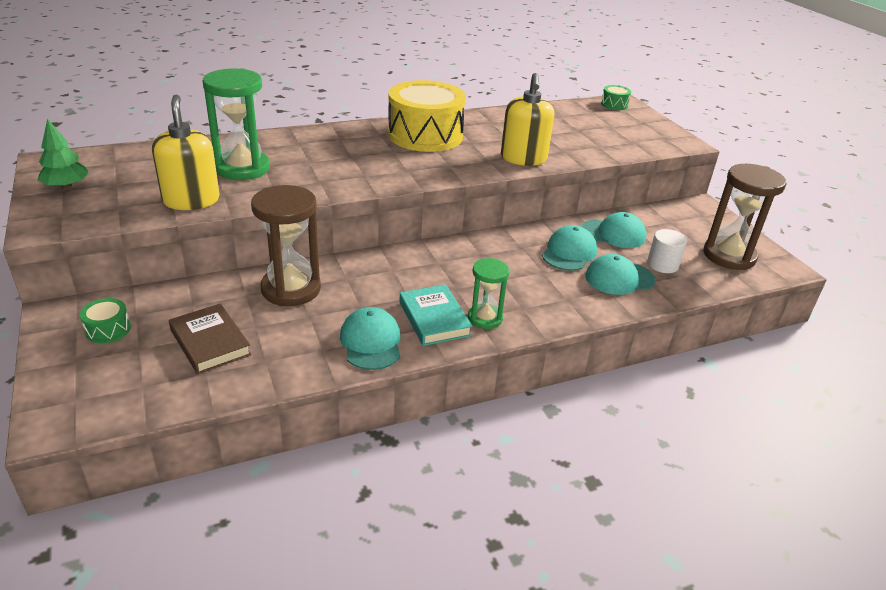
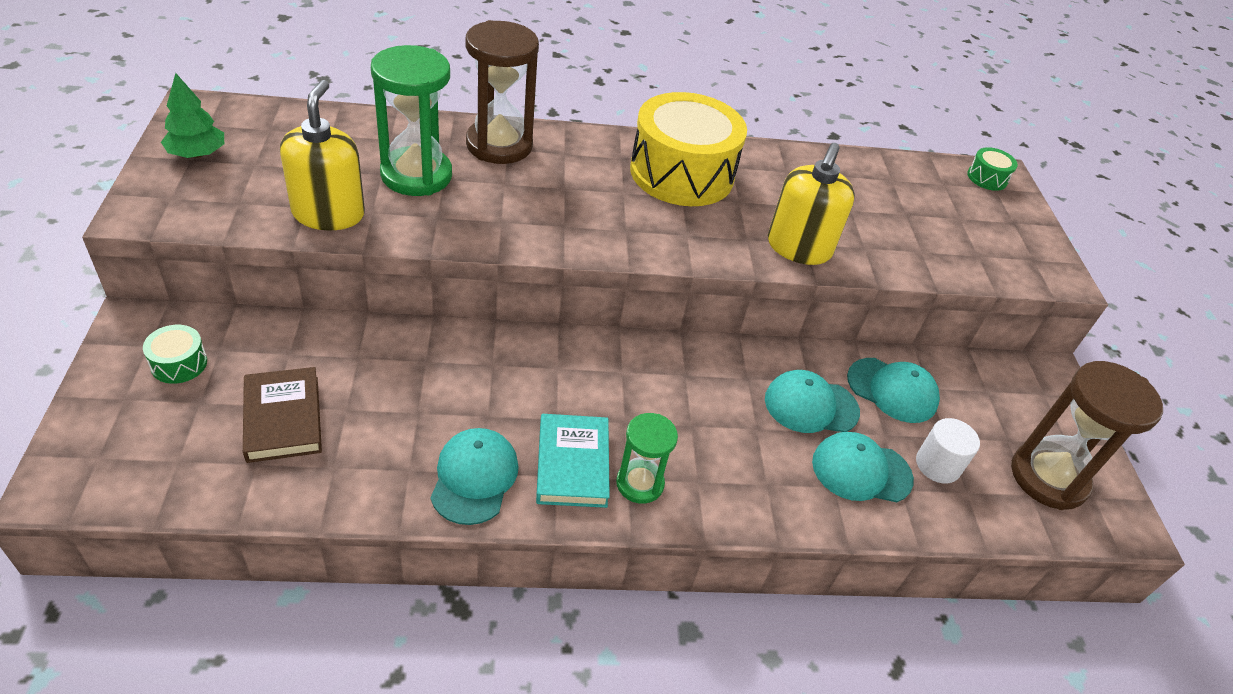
camera: 15 degrees right, 10 degrees up
(291, 289) = (416, 363): brown hourglass -> brown hourglass (499, 145)
(569, 252) = (811, 405): turquoise cap -> turquoise cap turned 135 degrees counterclockwise

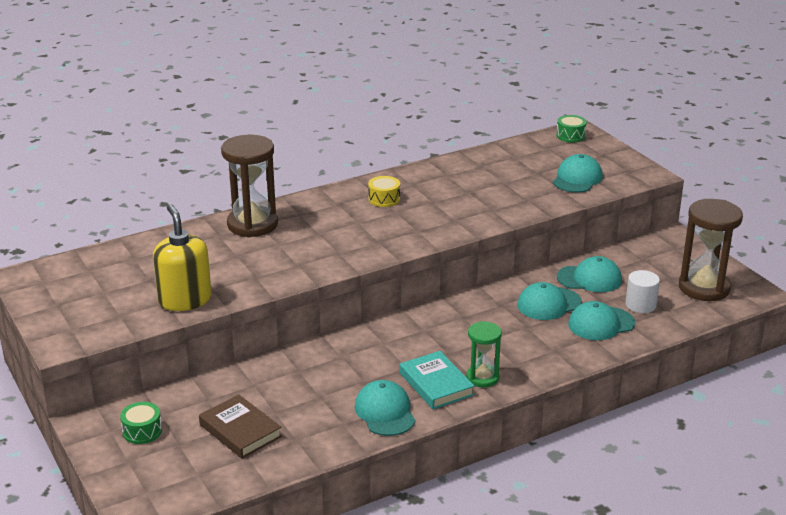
camera: 20 degrees left, 15 degrees down
(197, 154) = (58, 300): green tree -> none
(416, 175) = (217, 260): green hourglass -> none
(682, 173) = (384, 199): yellow drum -> yellow drum, size x0.41
(798, 248) = (489, 214): yellow soap dispenser -> none
(954, 243) = (577, 178): none -> turquoise cap

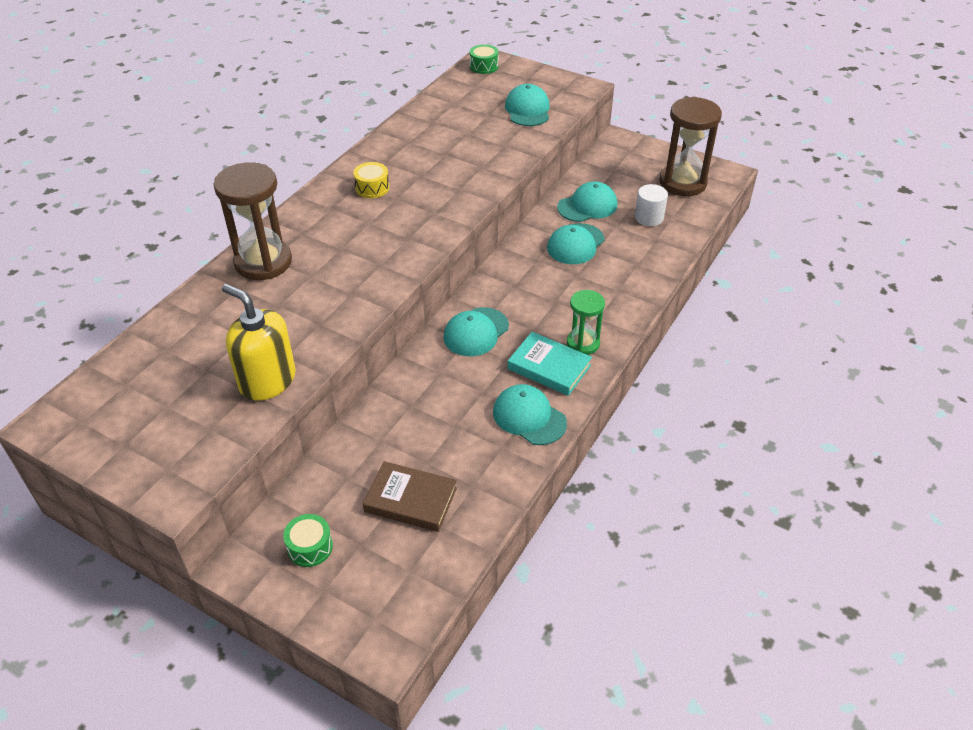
camera: 30 degrees left, 15 degrees up
(601, 324) = (633, 248): turquoise cap -> turquoise cap (476, 332)

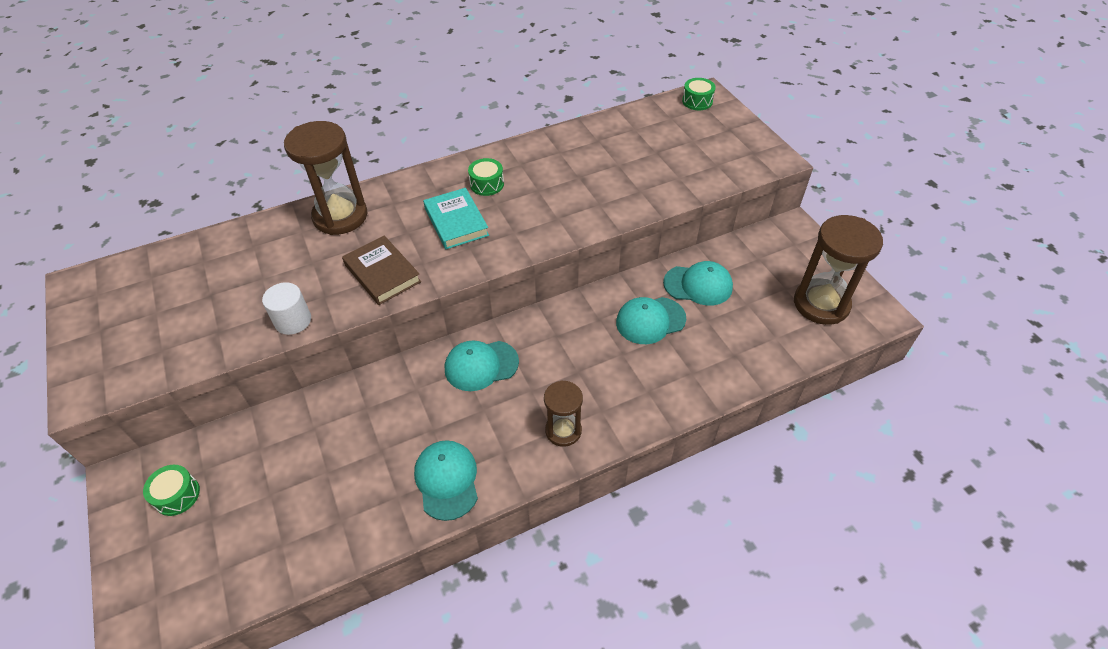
camera: 35 degrees right, 5 degrees up
(267, 380) = (238, 329): yellow soap dispenser -> none
(372, 188) = (487, 184): yellow drum -> green drum
(410, 500) = (282, 501): brown book -> brown book (382, 273)
(527, 110) = (697, 162): turquoise cap -> none
(549, 367) = (510, 438): turquoise book -> turquoise book (456, 222)
(583, 343) = (563, 431): green hourglass -> brown hourglass
(649, 217) = (750, 326): white cylinder -> white cylinder (293, 321)

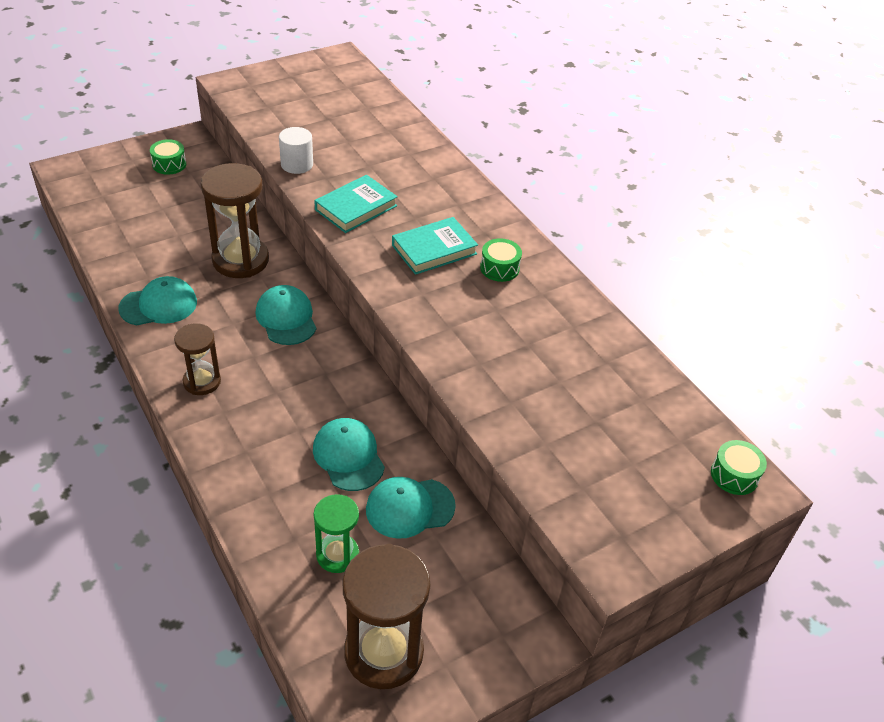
camera: 80 degrees right, 5 degrees down
(340, 216) = (433, 173): brown hourglass -> brown hourglass (240, 260)
(382, 273) = (356, 208): brown book -> turquoise book
(698, 285) = (409, 508): turquoise cap -> turquoise cap turned 75 degrees clockwise
(746, 328) = (337, 555): none -> green hourglass

